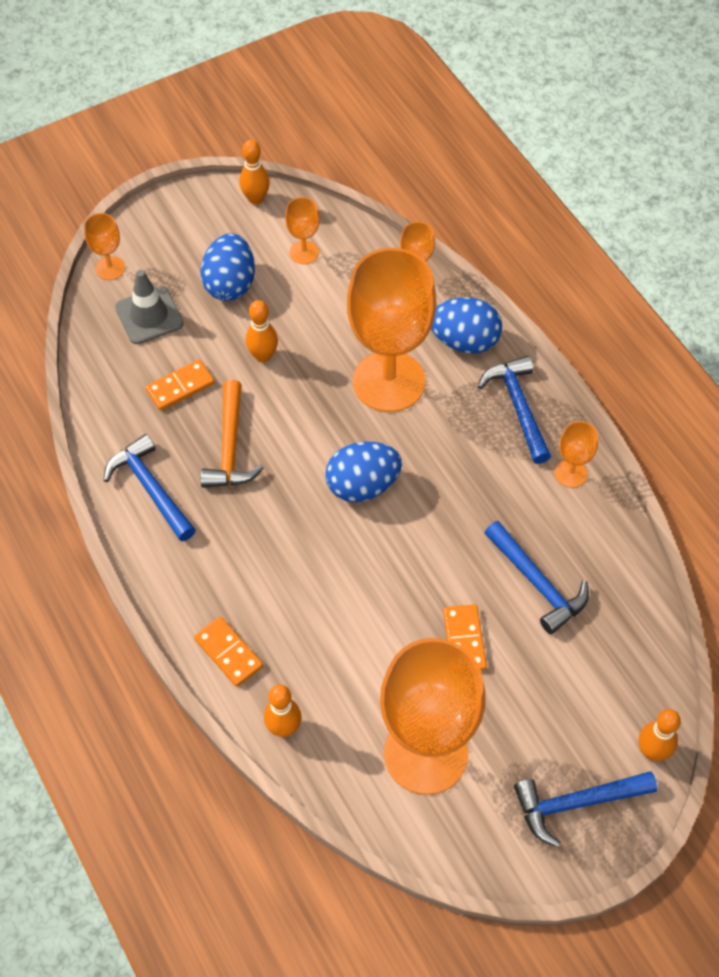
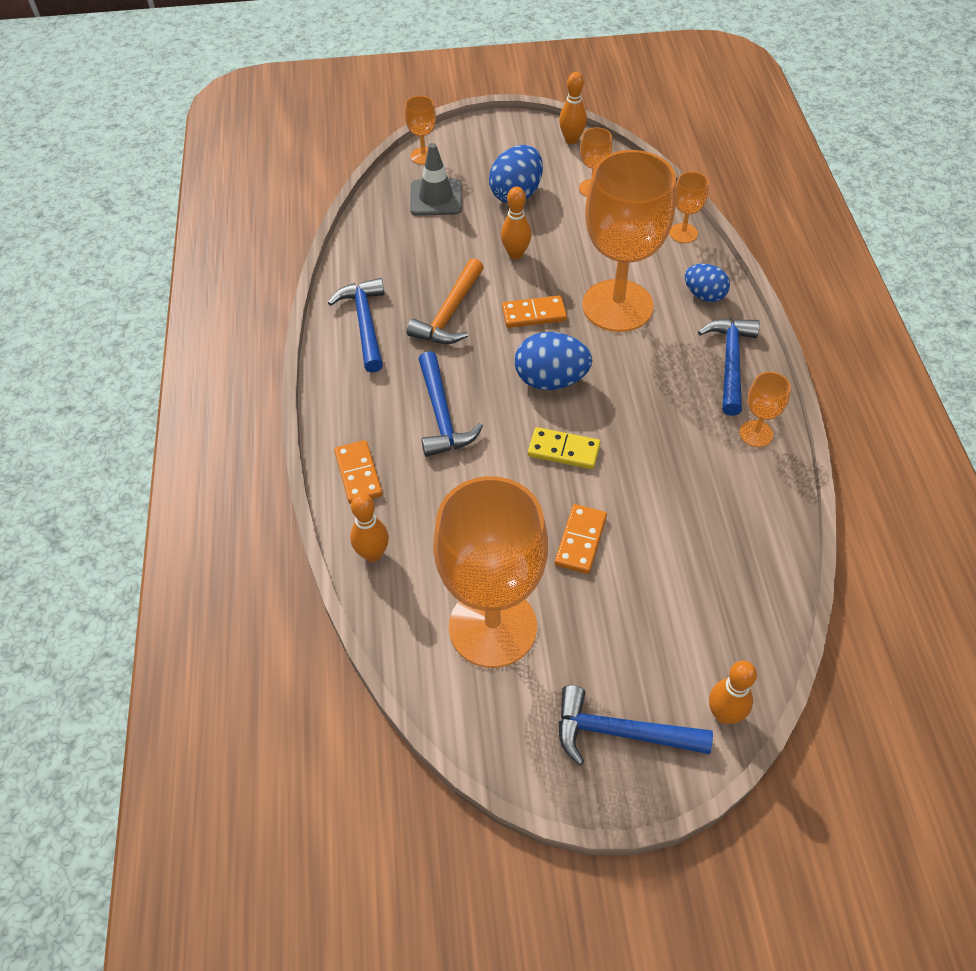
camera: 25 degrees right, 5 degrees down
(180, 387) = (432, 256): orange domino -> orange domino (534, 314)
(408, 555) = (563, 450): none -> yellow domino
(464, 341) = (704, 295): blue egg -> blue egg, size x0.65
(537, 583) = (677, 516): blue hammer -> blue hammer (441, 415)

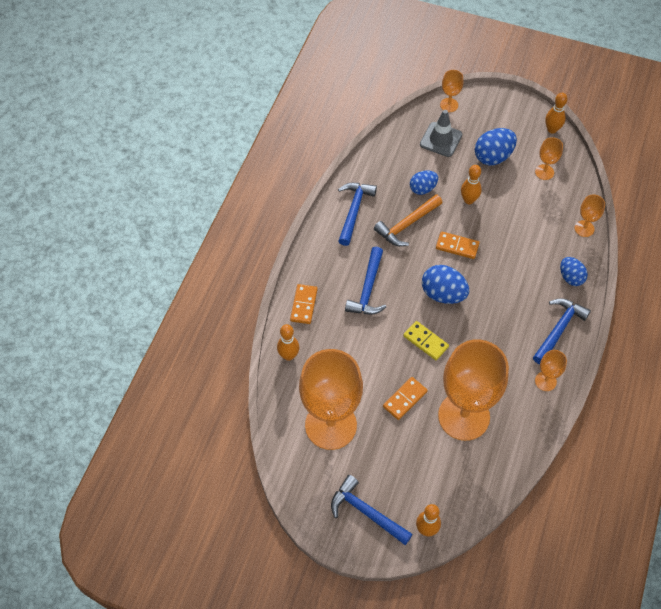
camera: 25 degrees right, 5 degrees up
(446, 262) = (422, 189): none -> blue egg
(617, 306) = (511, 262): orange goblet -> orange goblet (463, 416)

